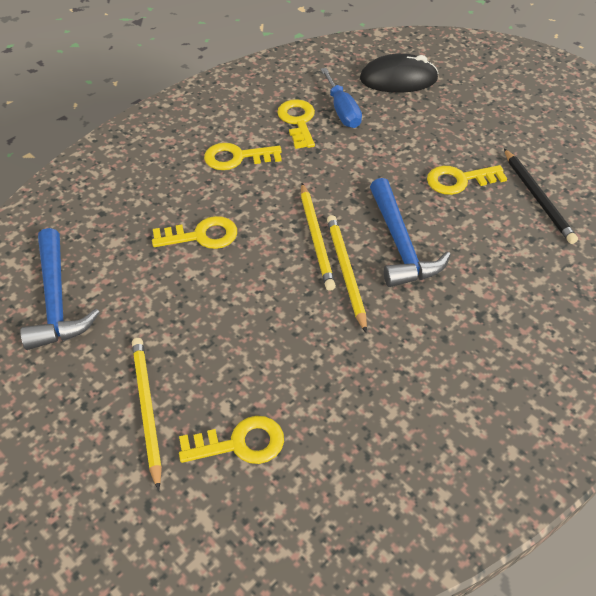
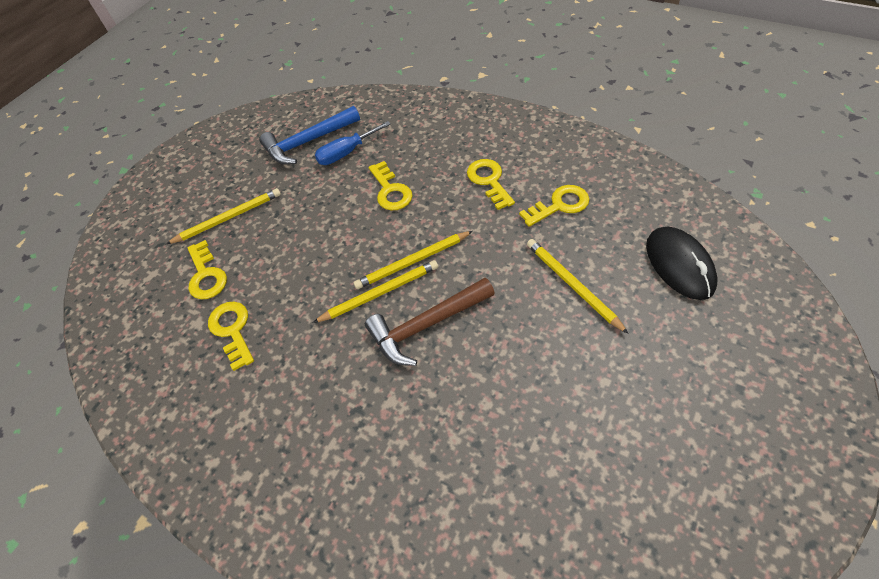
camera: 80 degrees right, 5 degrees up
(342, 111) = (595, 233): blue screwdriver -> blue screwdriver (346, 153)
(393, 140) = (572, 285): none -> yellow pencil
(400, 244) = (426, 325): blue hammer -> brown hammer
(459, 180) = (538, 357): yellow key -> yellow key (232, 330)
(538, 198) = (544, 441): black pencil -> none

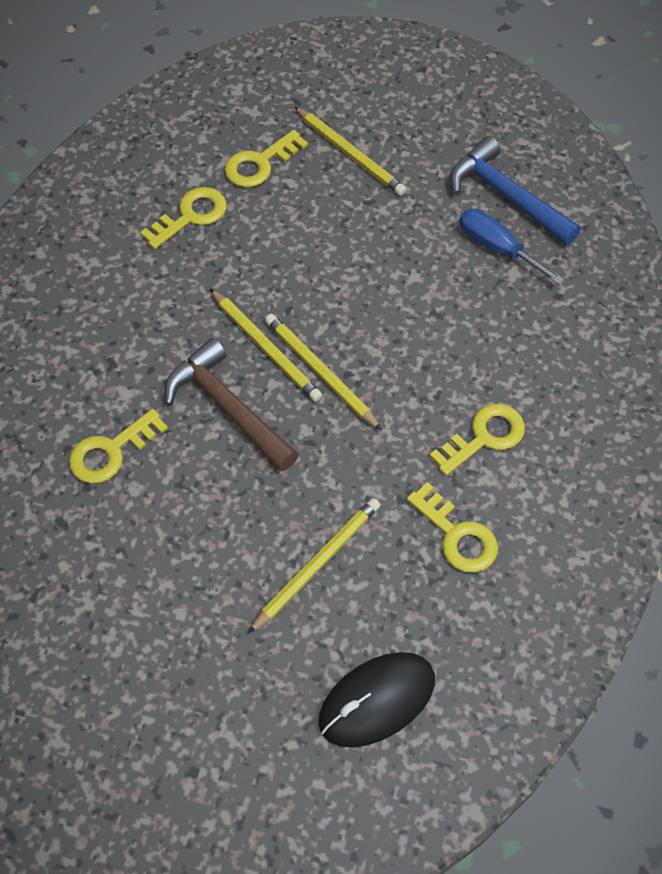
camera: 70 degrees right, 5 degrees up
(390, 191) = (437, 319): yellow key -> yellow key (111, 451)

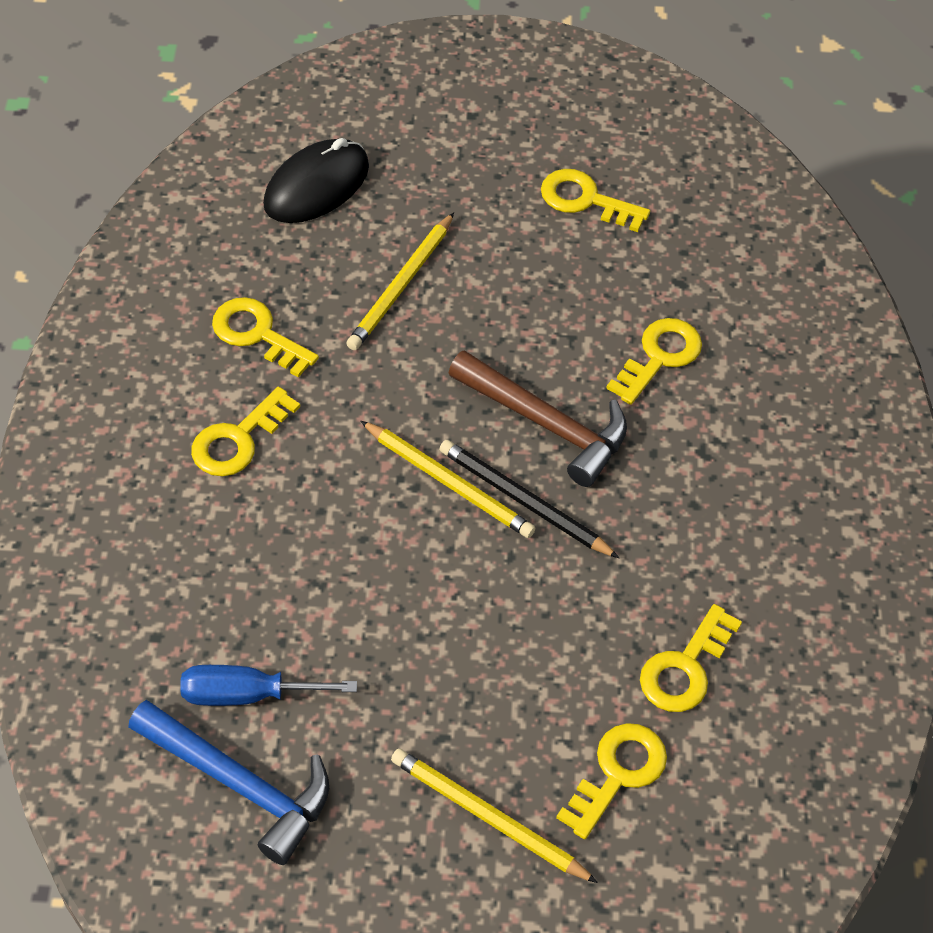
camera: 165 degrees right, 5 degrees down
(112, 633) = (585, 200): none -> yellow key
(266, 347) = (523, 501): yellow pencil -> black pencil
(497, 248) = (247, 694): blue screwdriver -> blue screwdriver turned 150 degrees clockwise

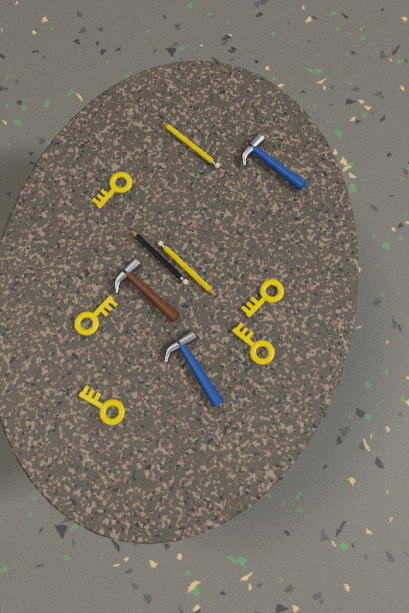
camera: 170 degrees left, 20 degrees up
(247, 694) = (266, 194): blue screwdriver -> none
(316, 186) = (225, 428): black mouse -> none
(401, 286) = (193, 366): yellow pencil -> blue hammer
(617, 773) = (146, 155): yellow key -> none

